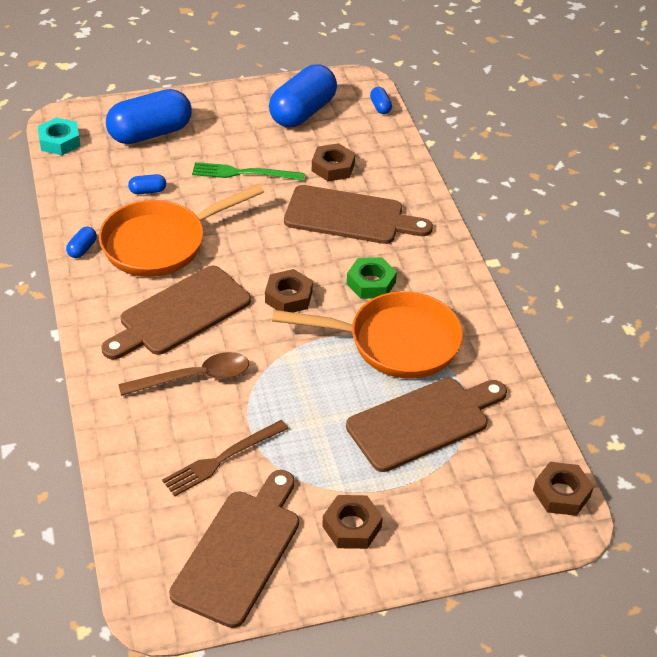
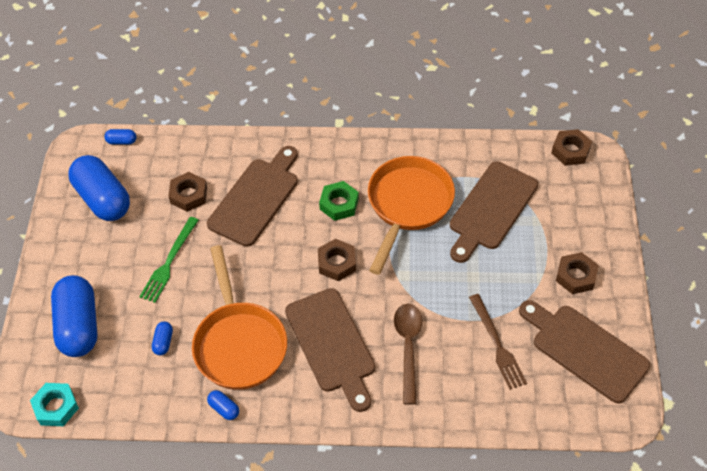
camera: 70 degrees left, 10 degrees up
(423, 422) = (491, 209): brown cutting board -> brown cutting board turned 135 degrees counterclockwise

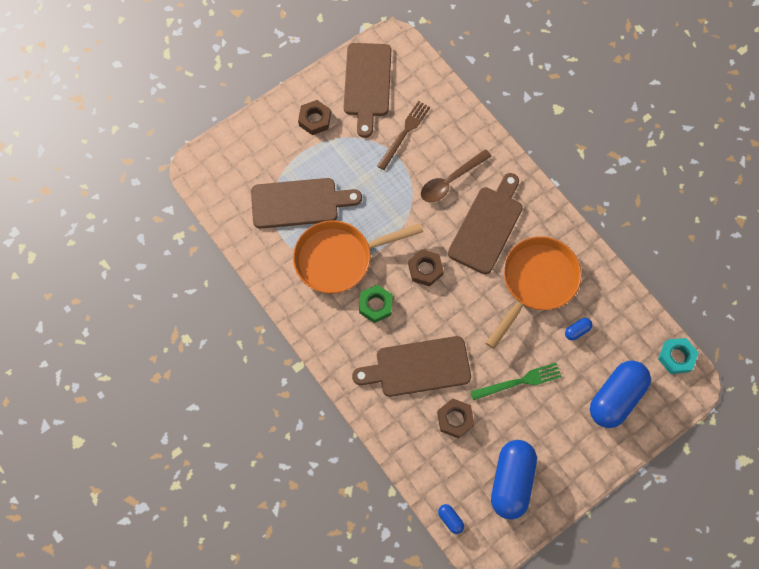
camera: 130 degrees left, 15 degrees up
(224, 408) = (584, 255): blue capsule -> none
(570, 151) = (204, 185): brown nut -> none

